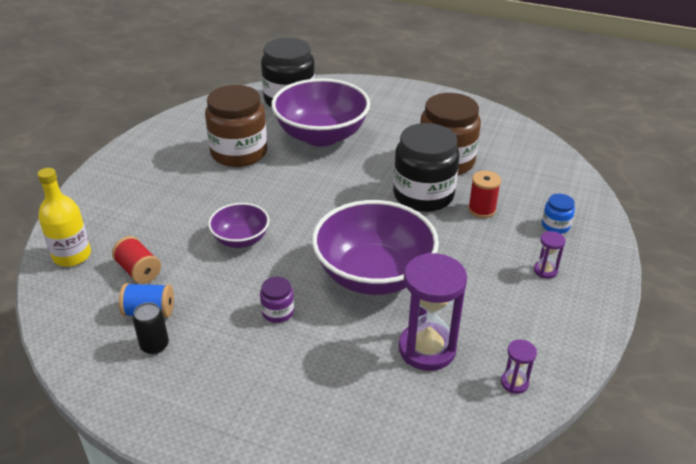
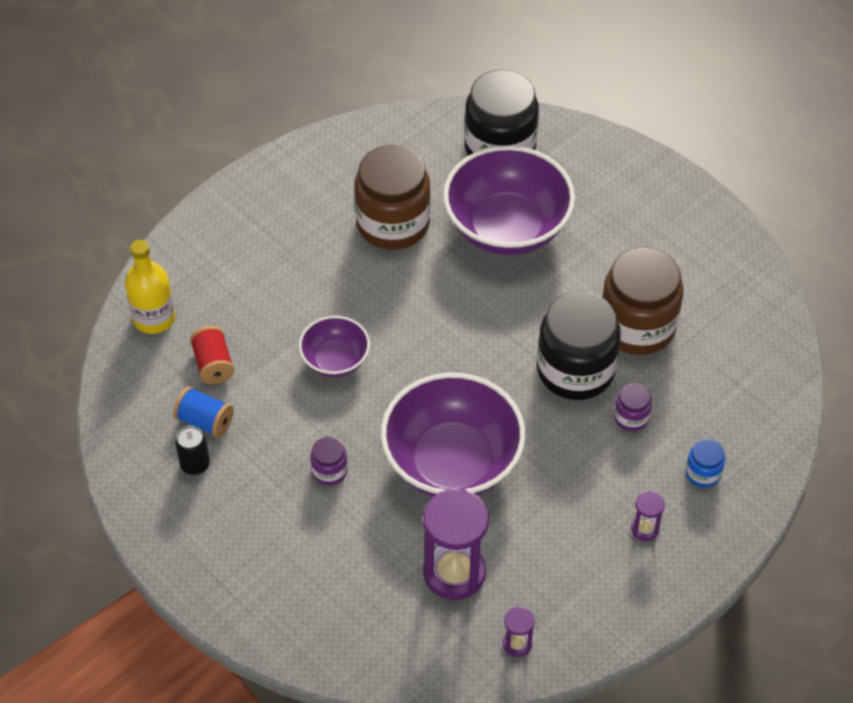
camera: 25 degrees right, 15 degrees up
(481, 209) = (631, 417): red spool -> purple jar

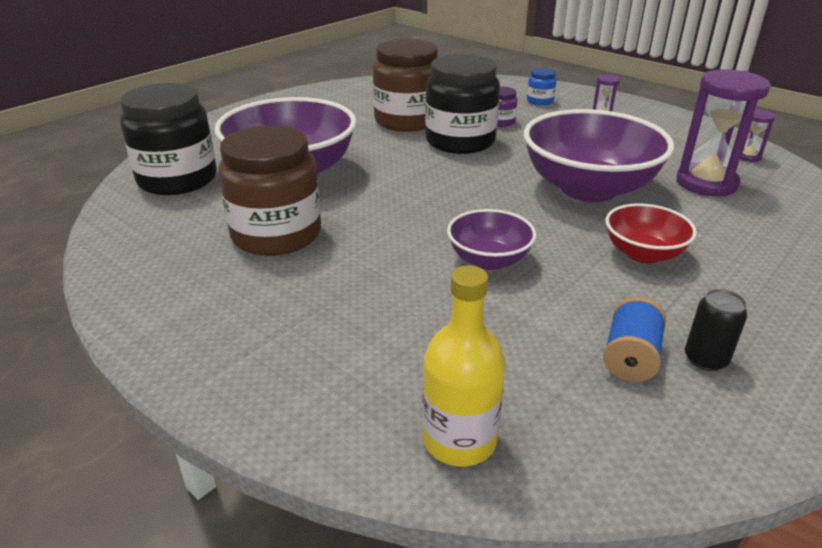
camera: 95 degrees left, 20 degrees down
(213, 364) = (530, 360): red spool -> none
(329, 471) = (643, 254): purple jar -> red bowl

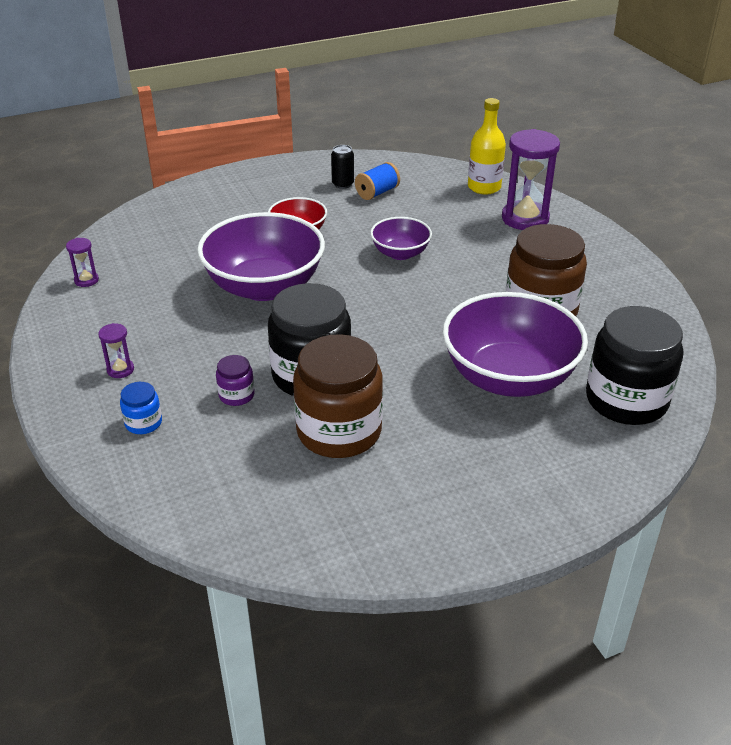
camera: 155 degrees left, 5 degrees up
(706, 183) = (168, 266): purple hourglass -> purple hourglass (525, 218)

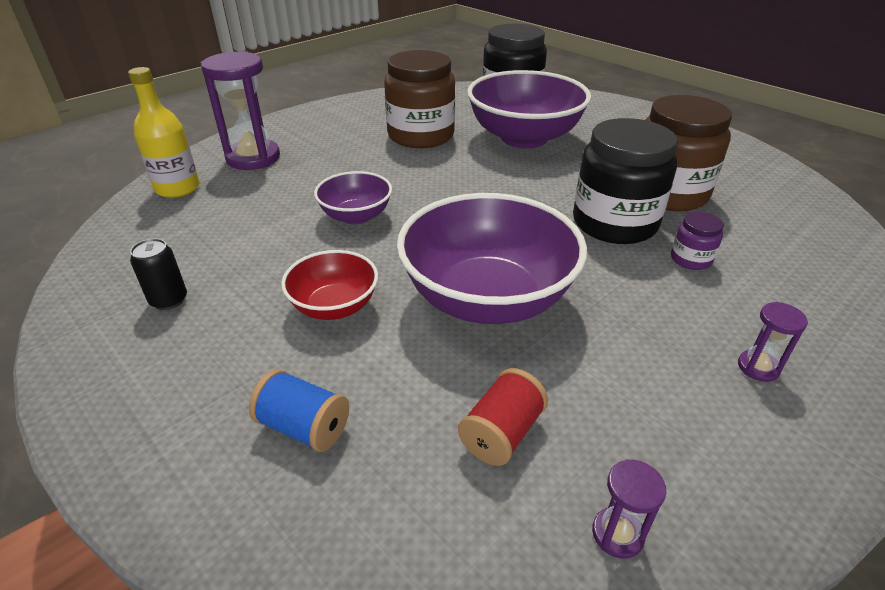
camera: 110 degrees left, 0 degrees up
(143, 423) = (803, 308): blue jar -> none
(162, 265) = (501, 433): none -> red spool
(377, 193) = (197, 262): blue spool -> blue spool (304, 427)

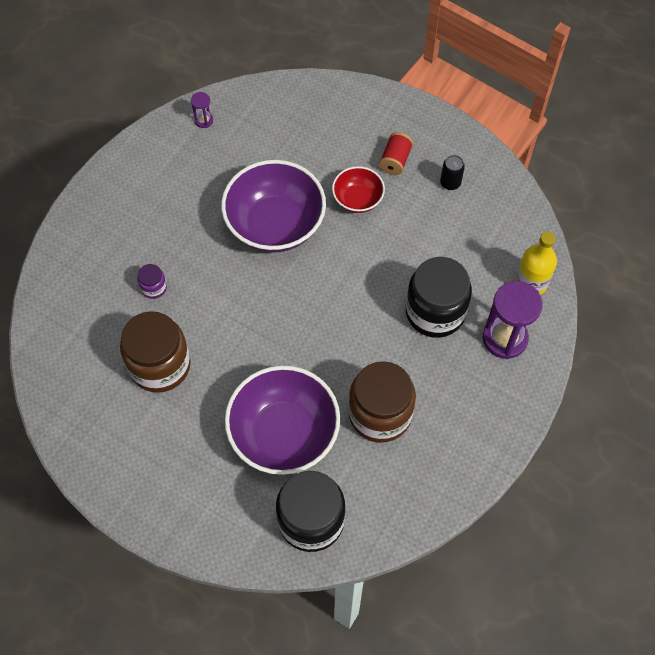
camera: 165 degrees right, 25 degrees up
(304, 427) = (337, 132): blue spool -> none
(356, 216) = (383, 281): purple bowl -> none
(501, 433) = (252, 148): red spool -> red spool (395, 160)
(614, 223) = (201, 316): black jar -> black jar (435, 312)
(758, 367) = (133, 209): purple hourglass -> none

